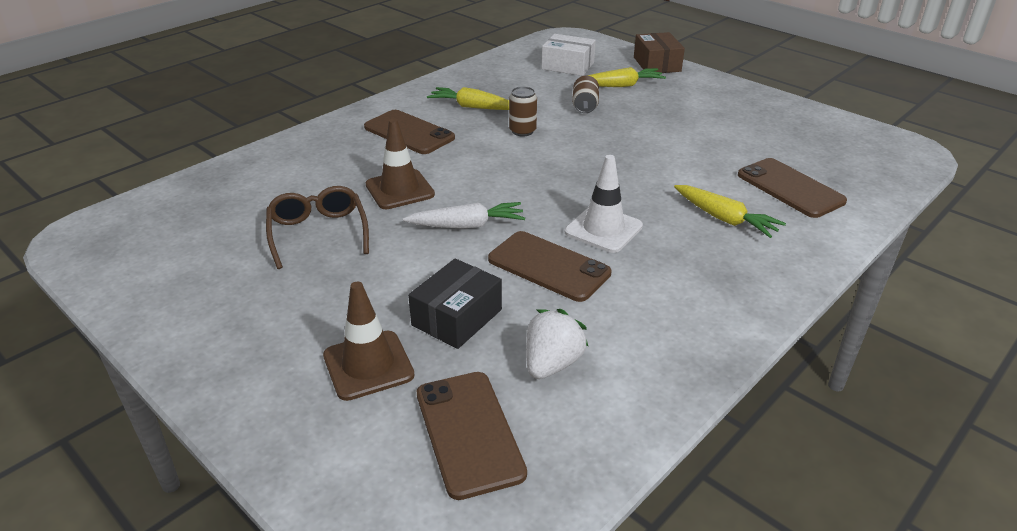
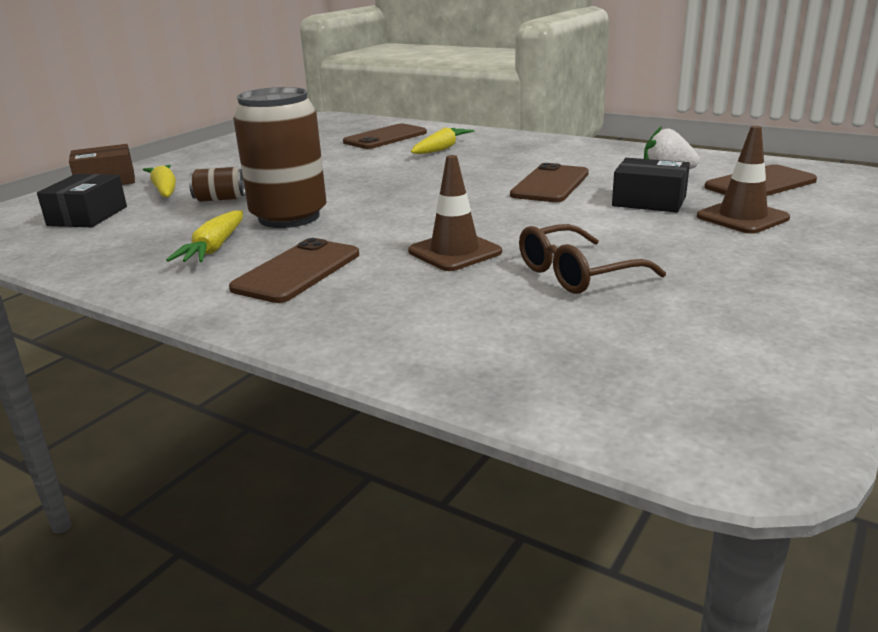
camera: 100 degrees left, 10 degrees down
(467, 225) = (508, 215): white carrot -> none
(522, 131) = (289, 217): brown can -> brown can, size x2.26
(567, 66) = (87, 216): white box -> black box
(603, 229) = (480, 175): white traffic cone -> none

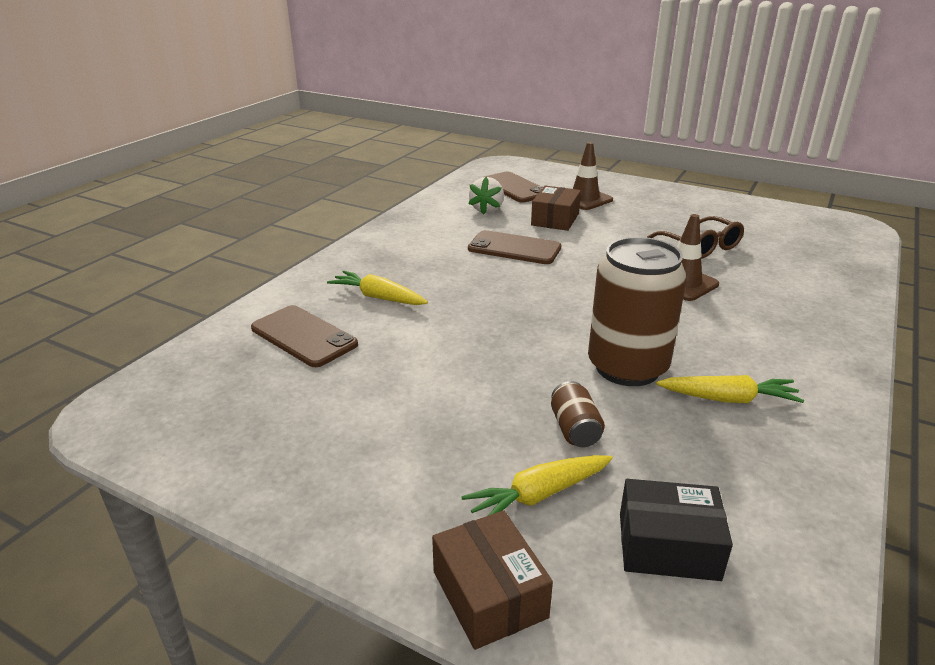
camera: 95 degrees left, 5 degrees up
(297, 271) = (754, 344): brown phone -> none
(649, 201) = (555, 219): black box -> brown box

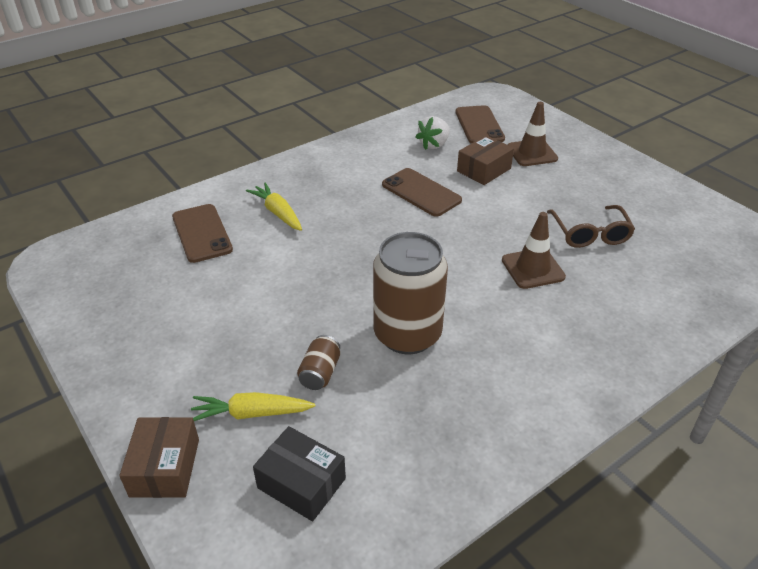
camera: 25 degrees right, 10 degrees up
(728, 399) = (460, 389): yellow carrot -> none

